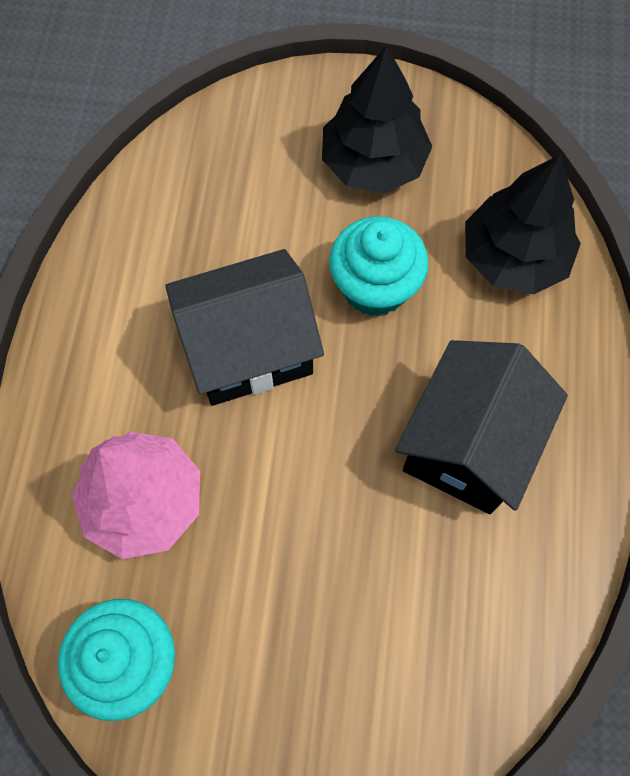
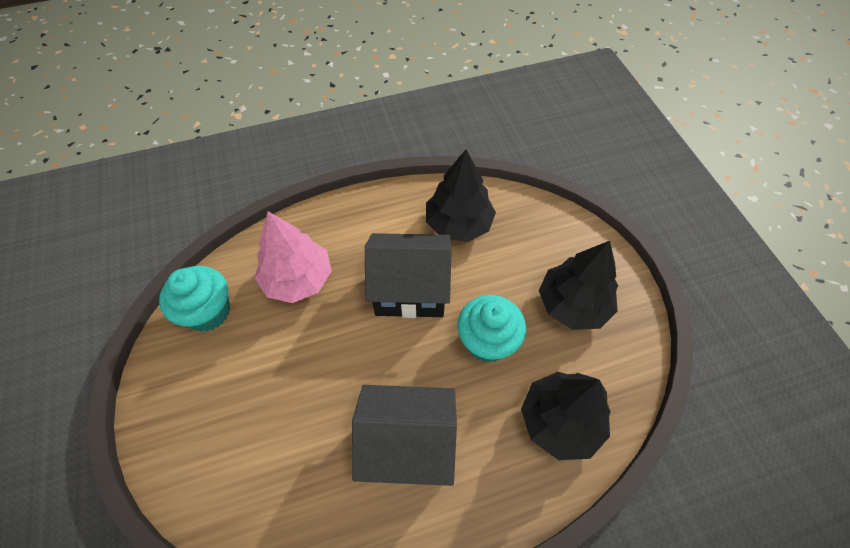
camera: 65 degrees right, 10 degrees down
(173, 237) = (458, 224): none -> black tree
(249, 349) = (410, 290): black house -> black house turned 45 degrees counterclockwise

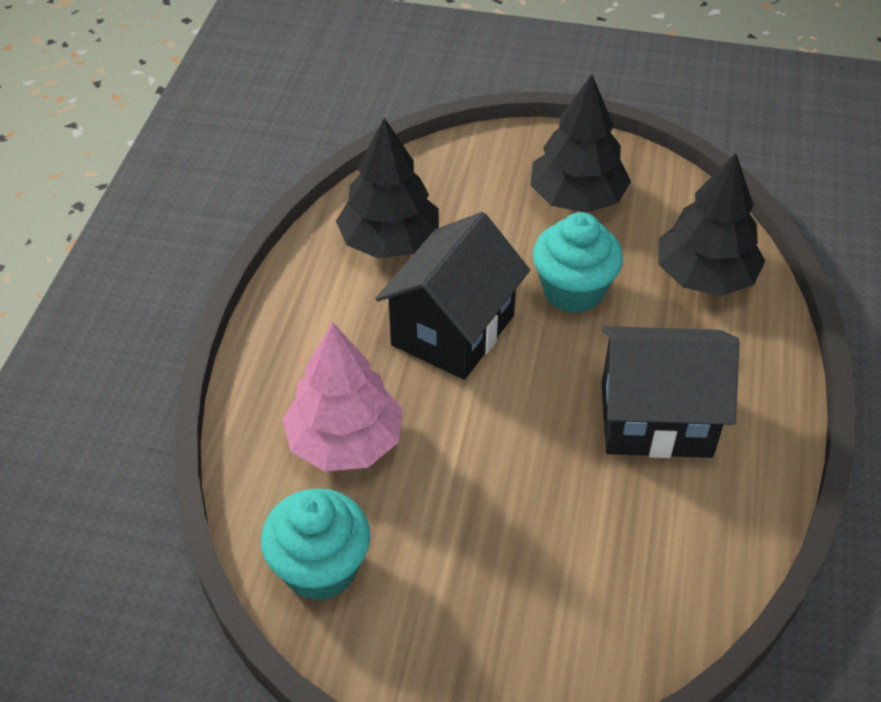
camera: 60 degrees left, 10 degrees down
(407, 444) = (656, 419): black house -> black house turned 60 degrees clockwise

